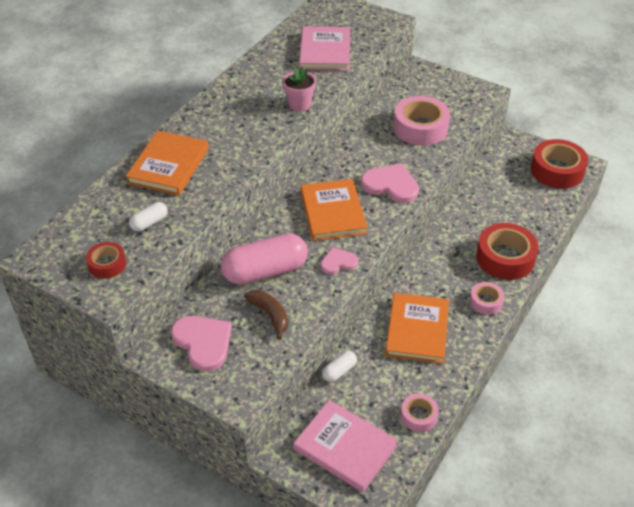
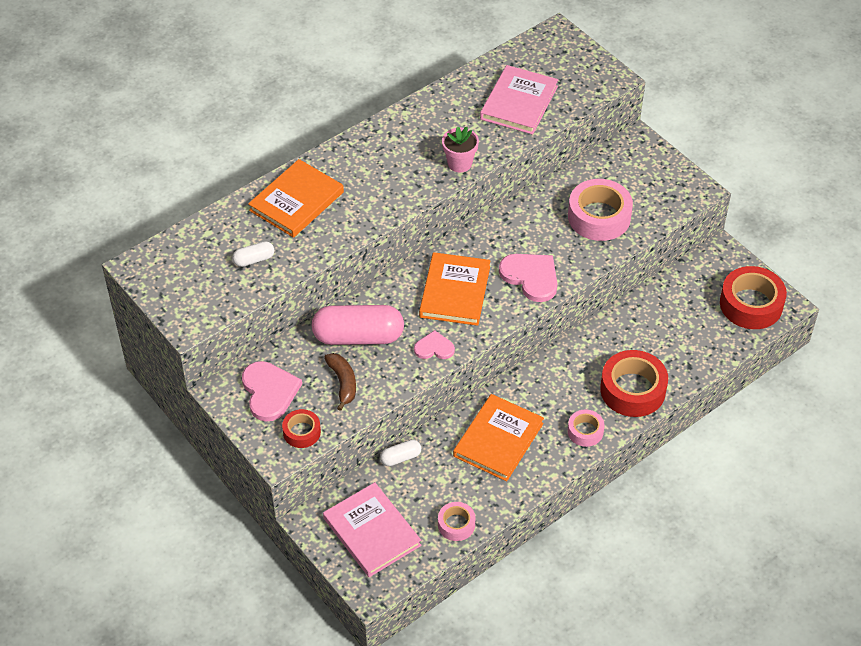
camera: 20 degrees right, 5 degrees up
(107, 264) = (199, 292): red tape -> red tape (301, 432)

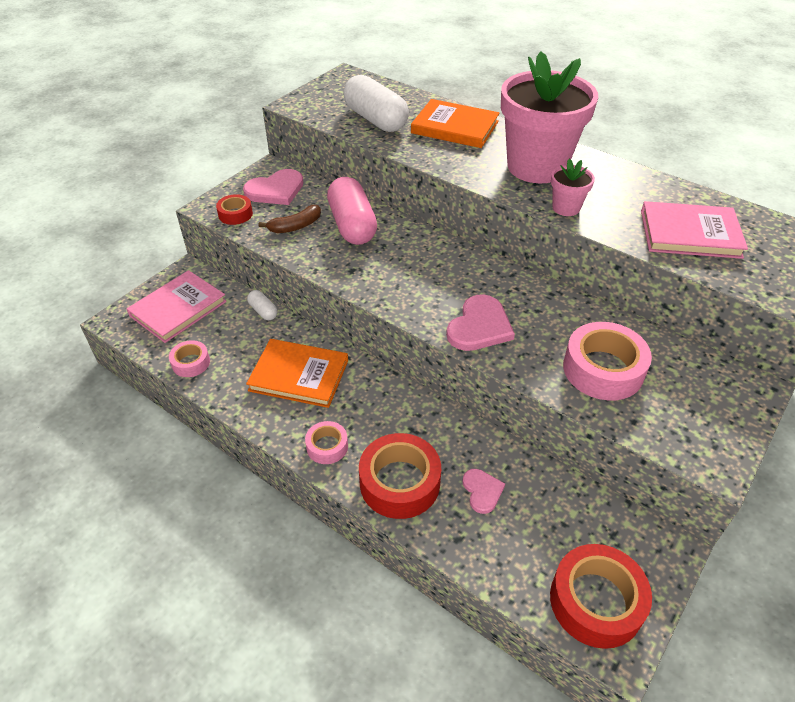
camera: 75 degrees right, 5 degrees down
(254, 259) = (375, 119): white capsule -> white capsule, size x2.15
(390, 162) = (536, 167): none -> pink flower pot
(434, 348) = (355, 273): pink heart -> pink heart (482, 491)
(455, 292) = (433, 275): orange book -> none

